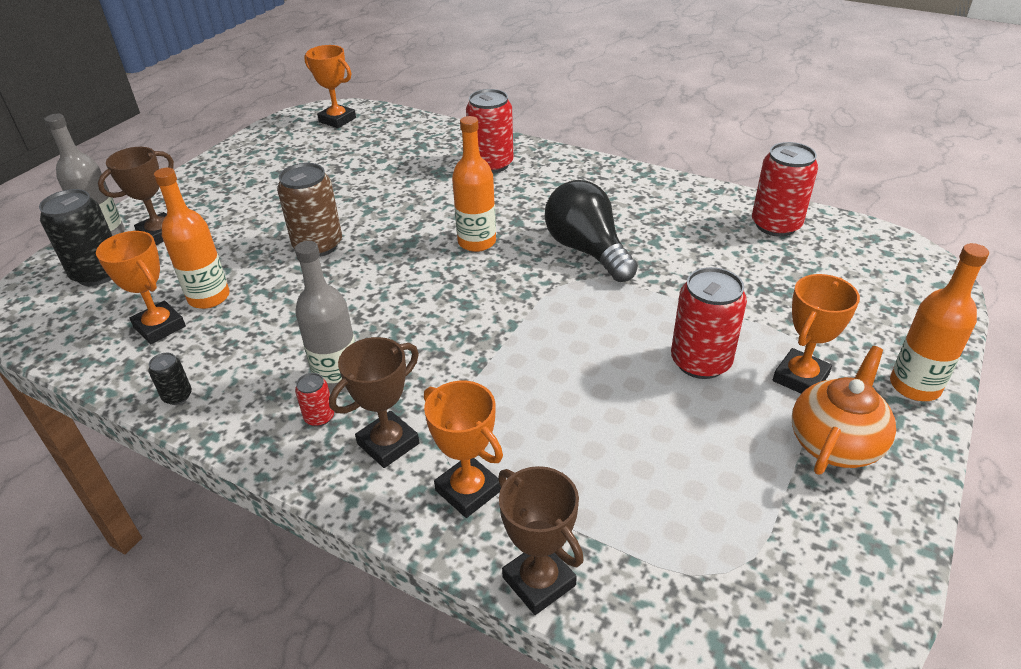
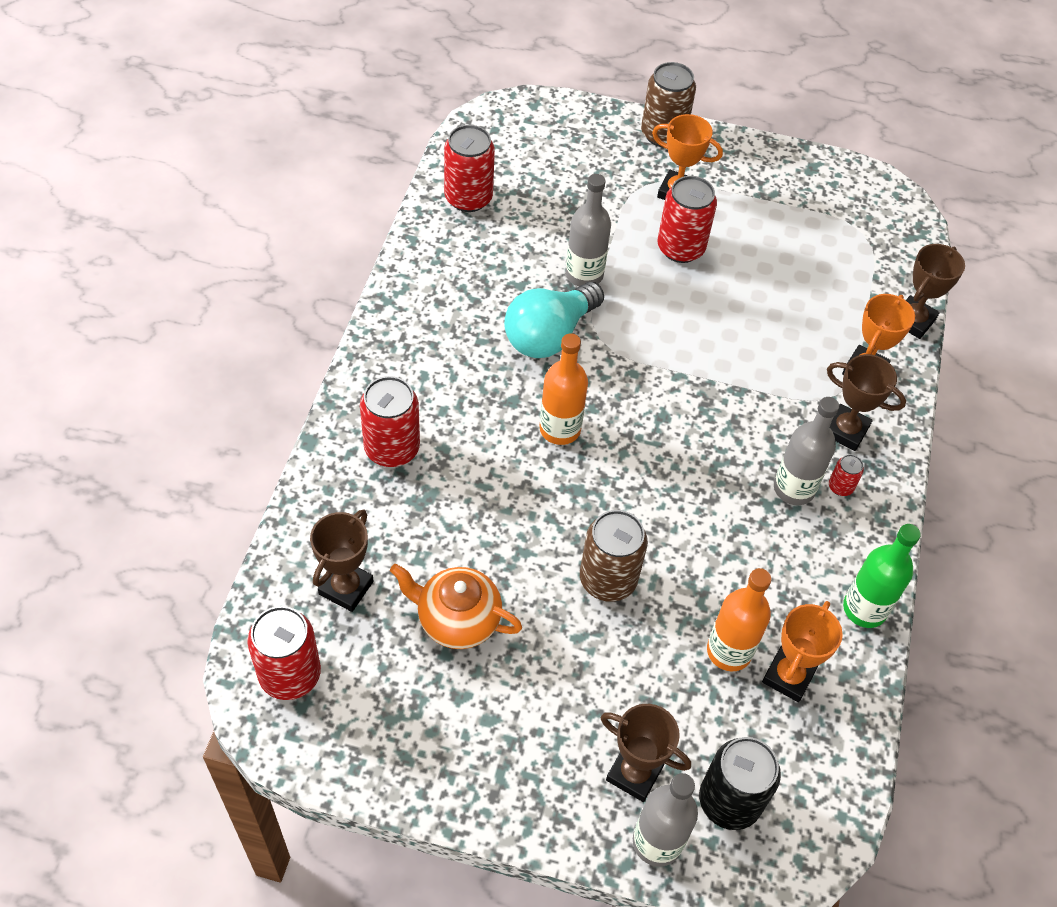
camera: 110 degrees left, 15 degrees up
(177, 396) = (864, 609): black can -> green bottle
(337, 120) = (290, 674): orange trophy -> red can
(385, 140) = (346, 588): none -> brown trophy
(587, 250) = (549, 335): black light bulb -> turquoise light bulb
(664, 283) = (584, 275): none -> grey bottle
(835, 443) = (736, 179): orange teapot -> orange teapot (457, 620)
(914, 386) = (663, 134): orange bottle -> brown can

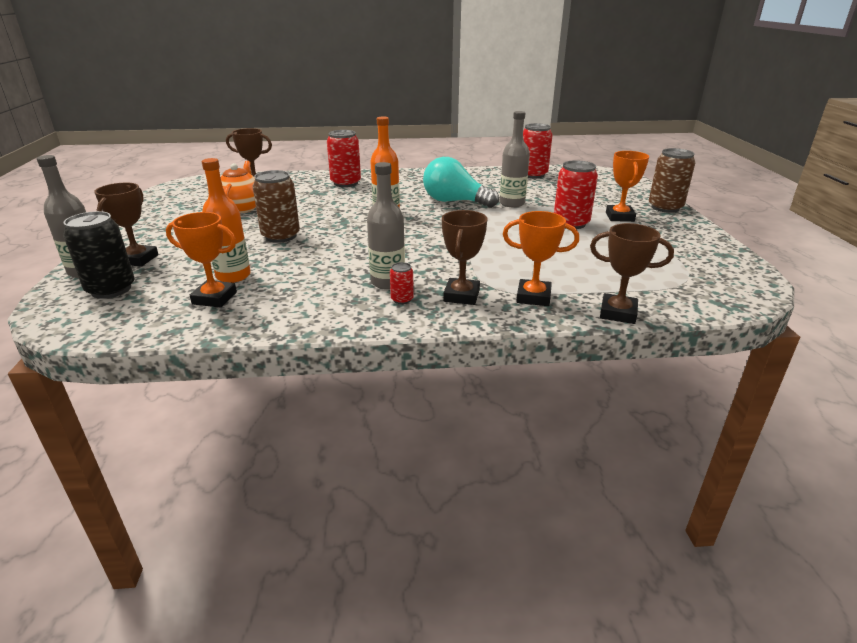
camera: 75 degrees right, 25 degrees down
(290, 674) = (204, 185): red can -> none
(864, 609) = (284, 322): green bottle -> none

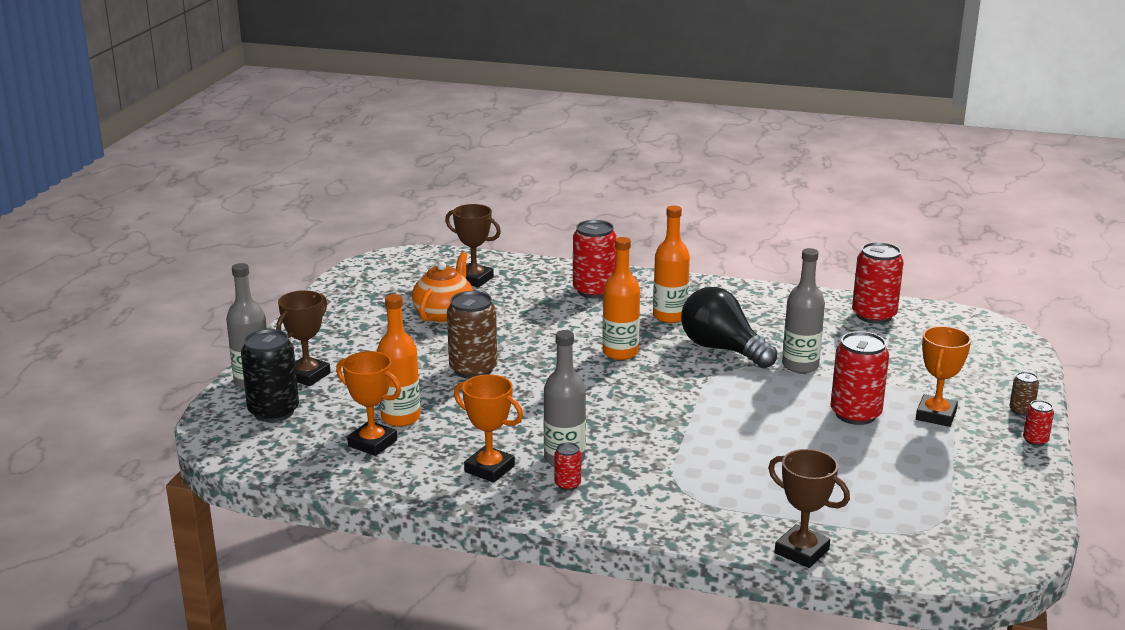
camera: 20 degrees right, 5 degrees down
(406, 190) = (670, 316): none -> orange bottle
(455, 202) = (722, 349): turquoise light bulb -> black light bulb
(461, 296) = (637, 493): brown trophy -> none
(533, 297) = (719, 511): orange trophy -> orange trophy (489, 469)
(665, 207) = (1021, 410): brown can -> brown can, size x0.48
(690, 221) = (1035, 440): none -> red can

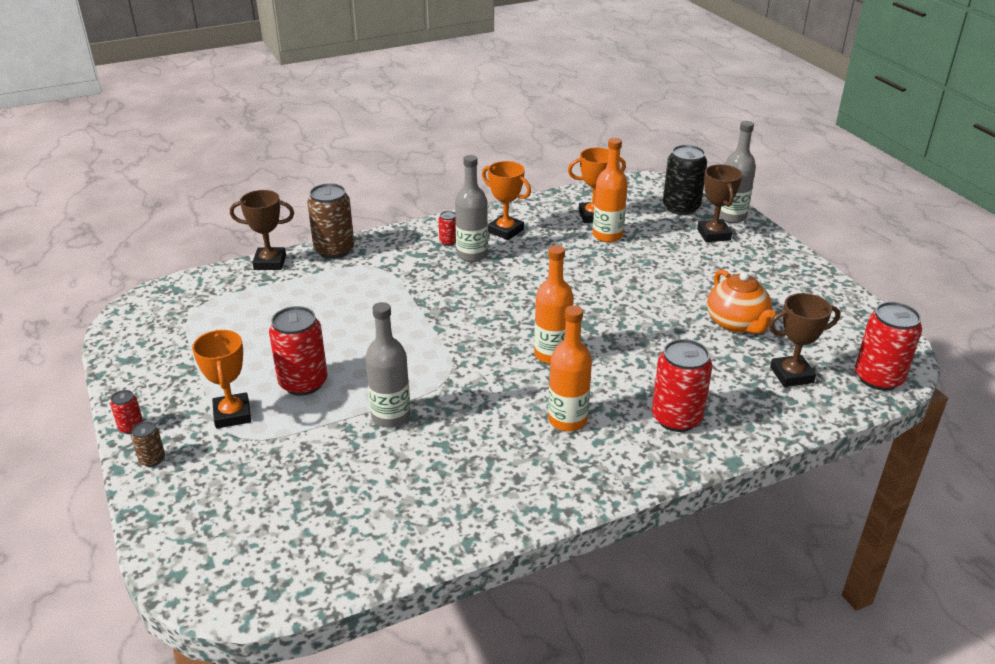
camera: 140 degrees right, 10 degrees up
(473, 369) = (627, 287): brown can -> brown can (334, 250)
(489, 469) = (505, 231): orange trophy -> orange trophy turned 45 degrees clockwise
(722, 349) = (476, 401): black light bulb -> none
(874, 315) = (372, 537): red can -> red can (878, 378)

